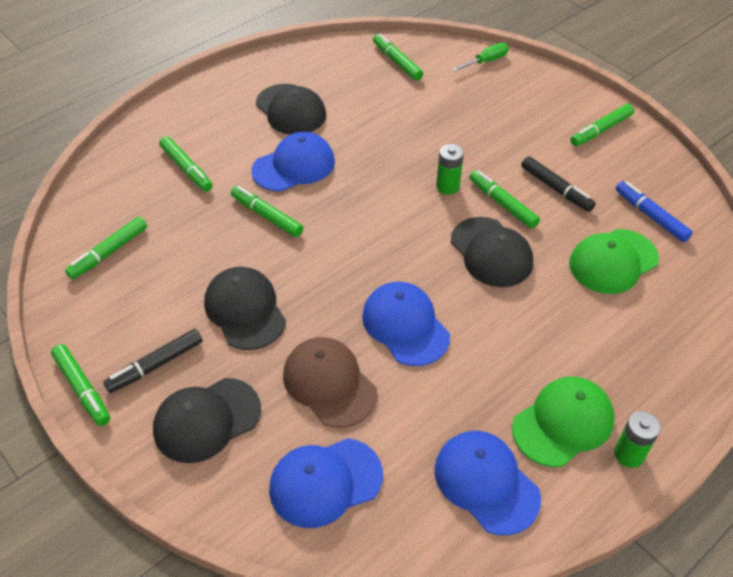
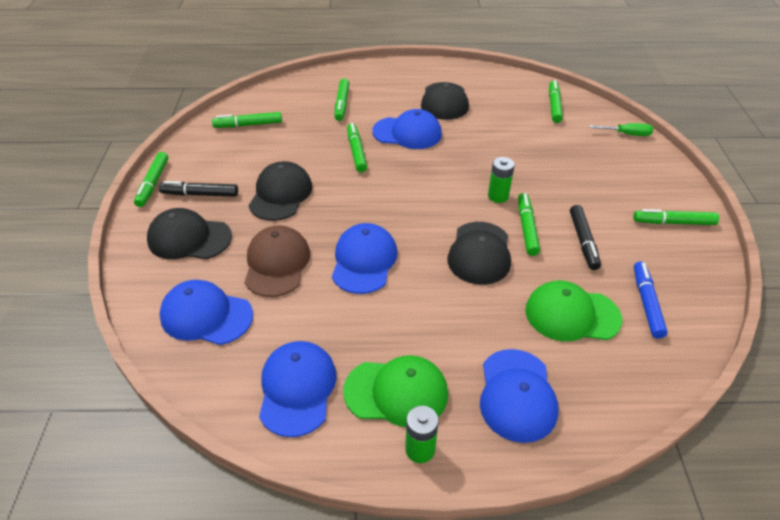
camera: 40 degrees right, 5 degrees down
(645, 357) = (517, 395): none -> blue cap

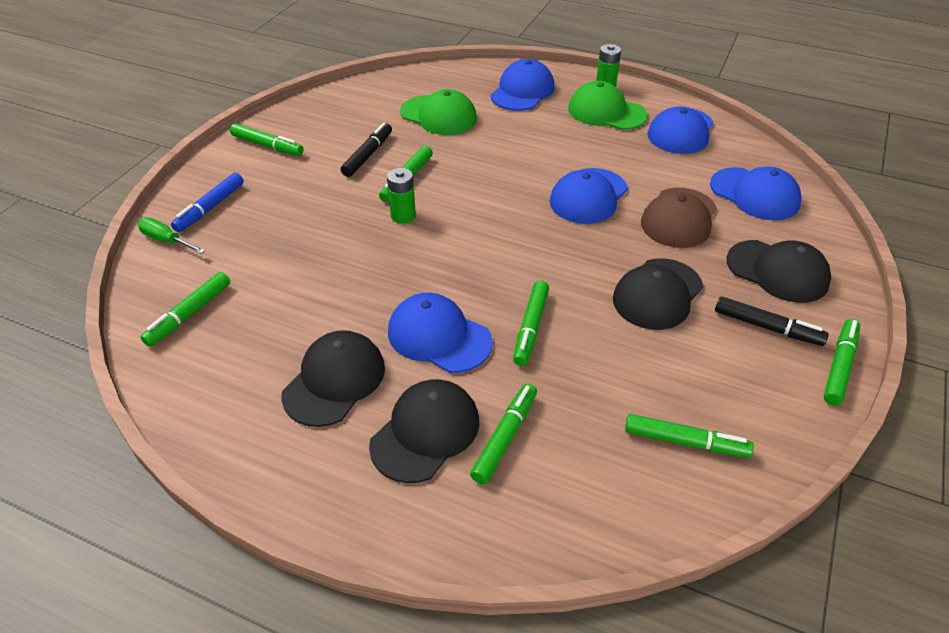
camera: 155 degrees left, 0 degrees up
(479, 253) = (472, 172): black cap -> black cap (425, 432)
(646, 303) = (373, 107): blue marker -> blue marker (210, 208)

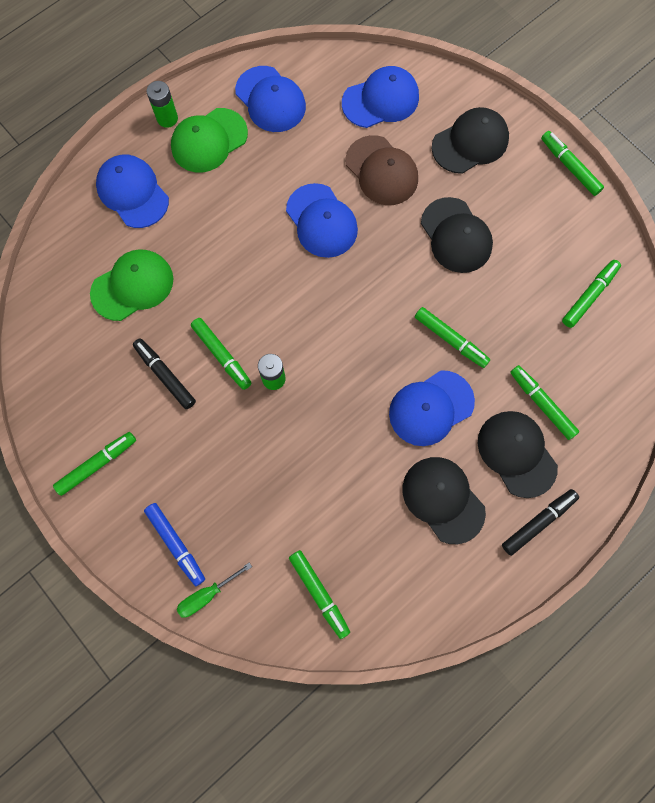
camera: 65 degrees left, 30 degrees up
(767, 327) = (518, 186): black marker -> black marker (538, 522)

